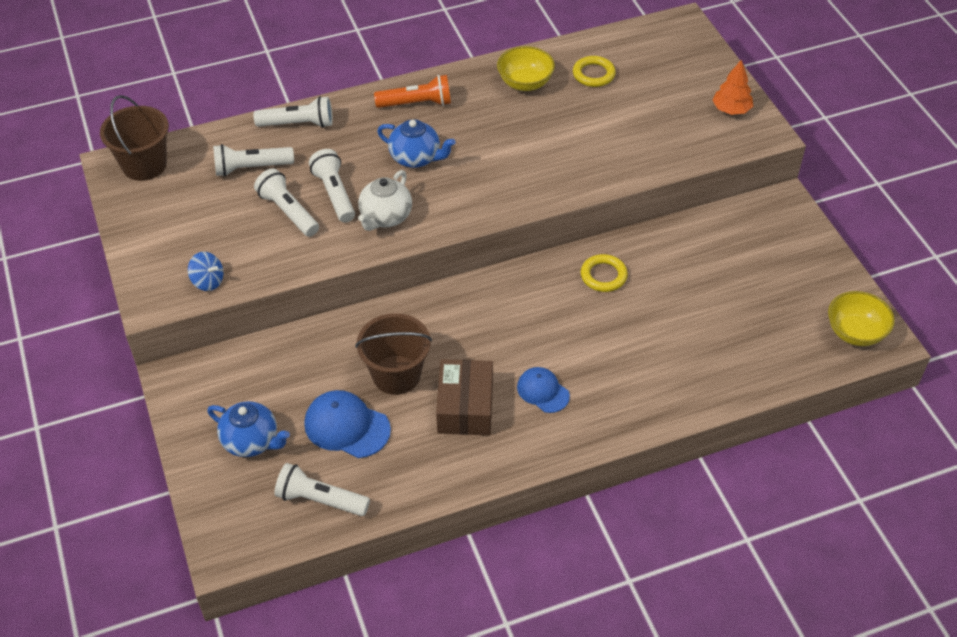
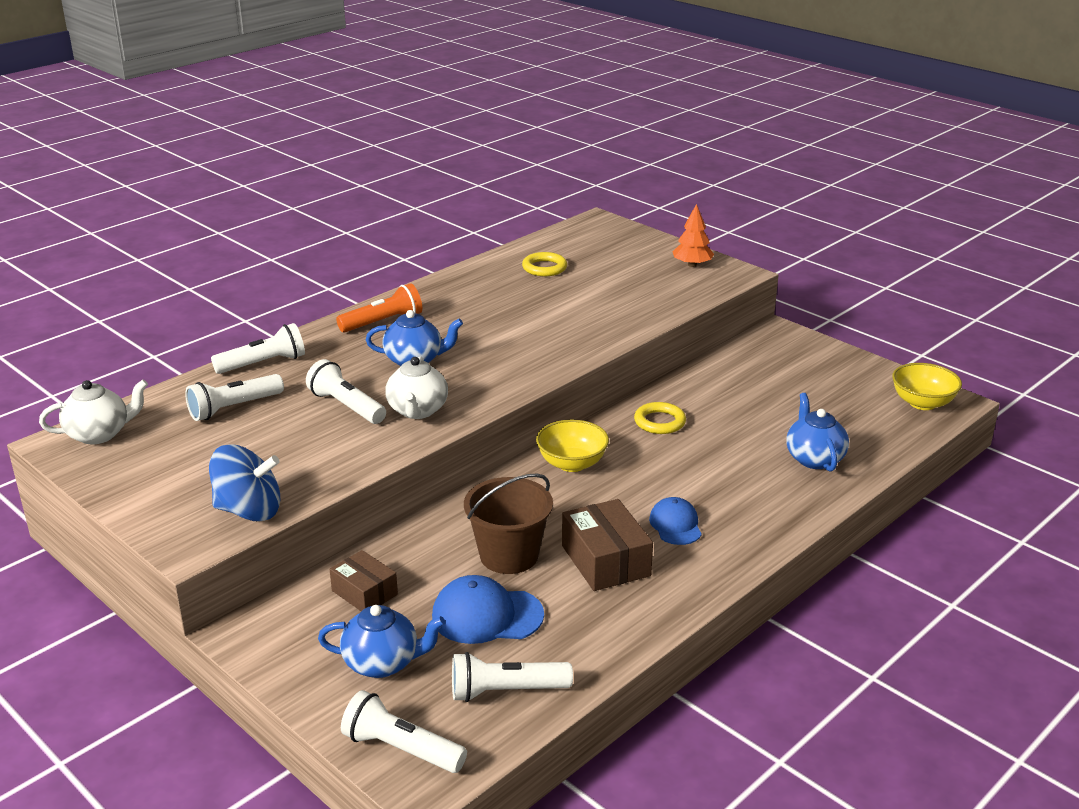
camera: 25 degrees left, 20 degrees down
(144, 165) = (99, 434): brown bucket -> white teapot
(208, 281) = (249, 510): blue spinning top -> blue spinning top, size x1.74
(274, 372) = (364, 592): none -> brown box
(288, 211) = (303, 432): white flashlight -> white flashlight (401, 749)
(525, 83) = (482, 286): yellow bowl -> yellow bowl (572, 464)
(543, 391) = (675, 525): blue cap -> blue cap turned 60 degrees clockwise
(708, 362) = (814, 458): none -> blue teapot

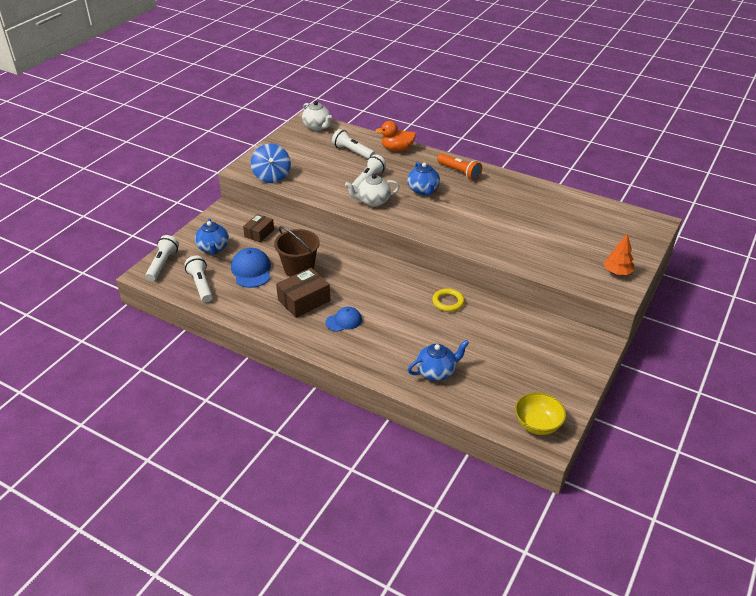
camera: 75 degrees right, 10 degrees up
(263, 363) = (397, 149): white flashlight -> orange duck
(544, 268) = (566, 213): yellow ring -> none
(572, 464) = (388, 276): yellow bowl -> none

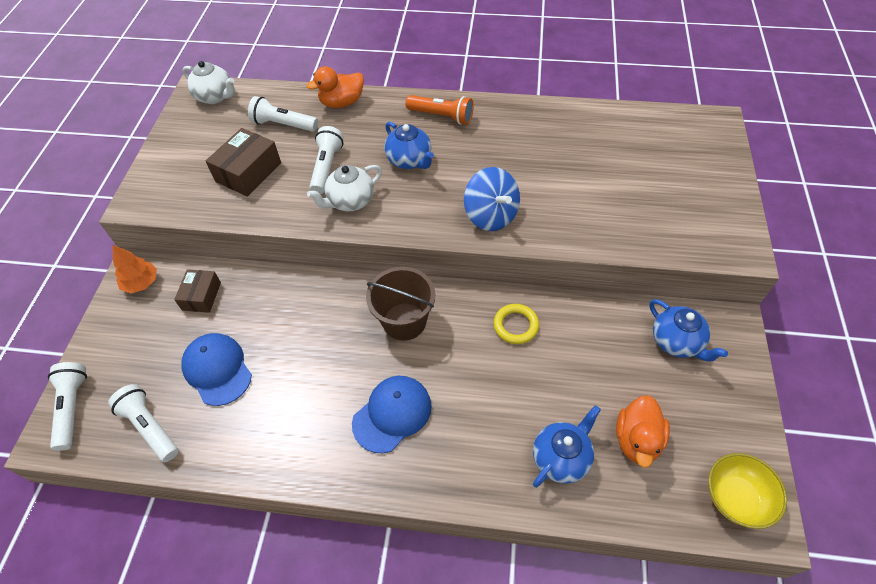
camera: 20 degrees left, 15 degrees up
(213, 248) = (142, 348): blue teapot -> blue teapot (676, 342)
(272, 176) = (185, 202): blue spinning top -> blue spinning top (491, 215)
(299, 269) = (286, 341): brown bucket -> brown bucket (404, 321)
(304, 300) = (318, 397): brown box -> brown box (248, 172)
(344, 321) = (392, 414): blue cap -> blue cap, size x1.54
(491, 379) = (637, 440): none -> orange duck
(617, 272) = (719, 215): orange tree -> orange tree (141, 283)

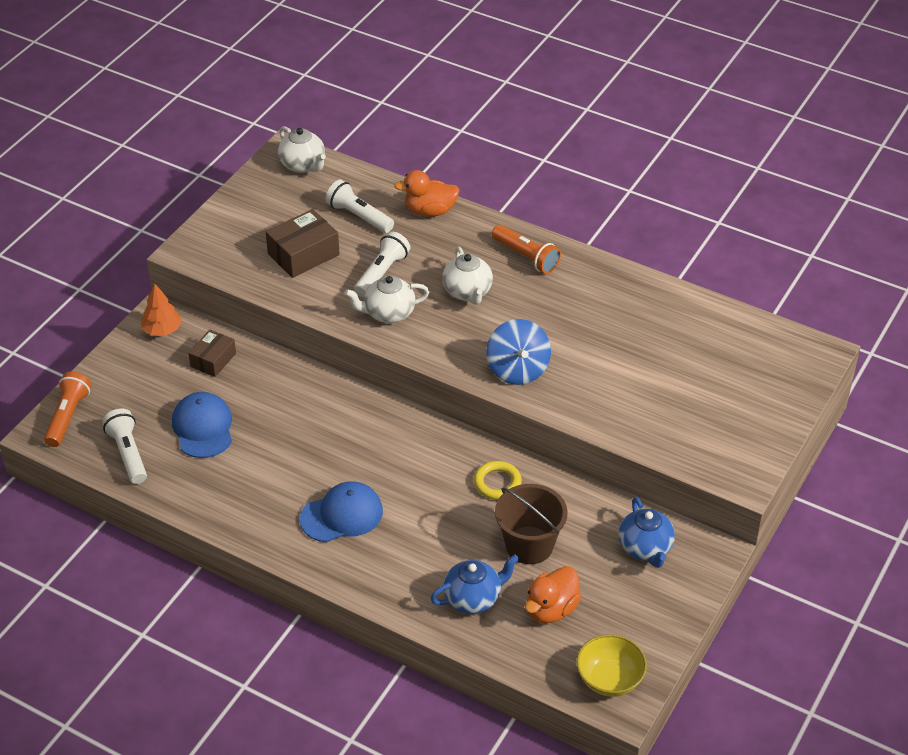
camera: 20 degrees right, 10 degrees down
(73, 408) = (68, 416): white flashlight -> orange flashlight
(404, 321) = (393, 444): brown bucket -> brown bucket (529, 545)
(409, 160) = (467, 292): blue teapot -> white teapot

